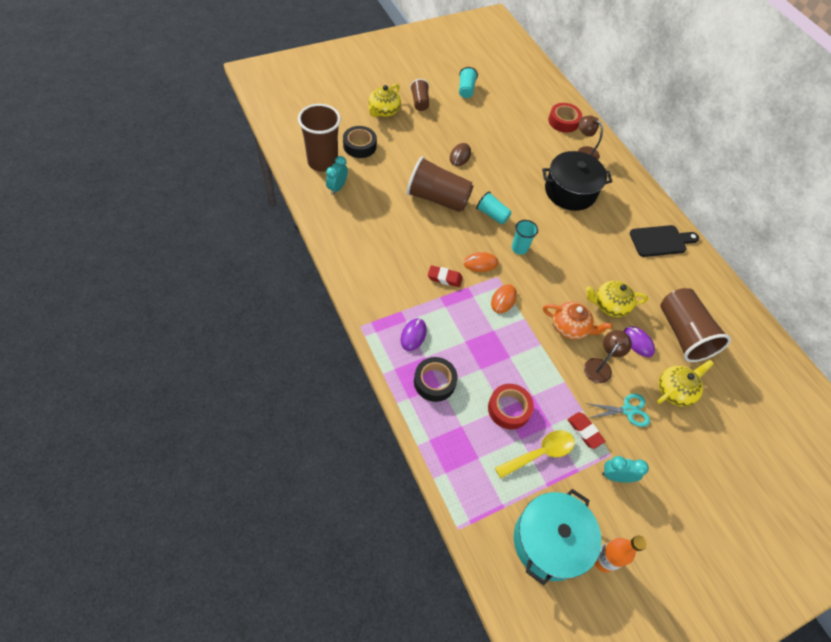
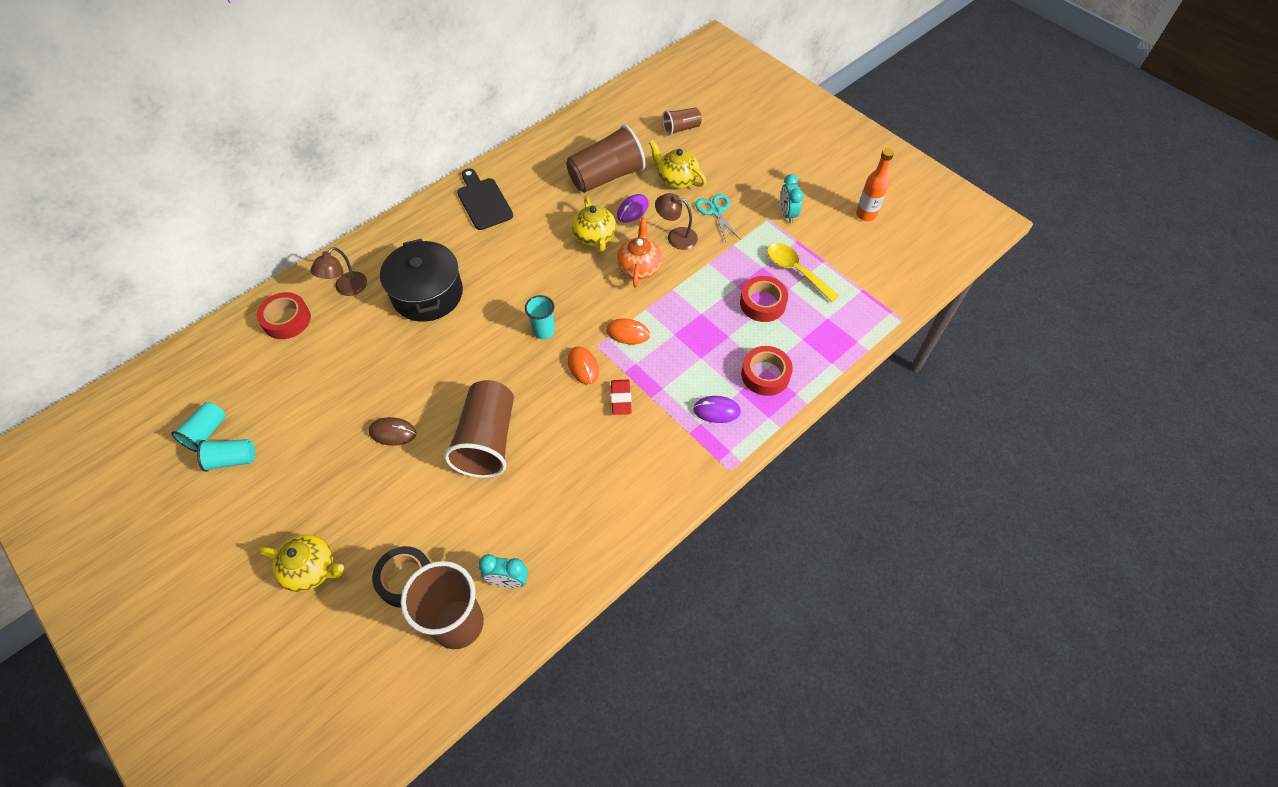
camera: 100 degrees left, 0 degrees up
(420, 102) = (277, 520): brown cup -> brown cup (681, 128)
(434, 382) = (765, 375): black tape -> red tape
(492, 215) = (497, 370): turquoise cup -> turquoise cup (206, 432)
(549, 541) = (873, 252): turquoise pot -> none
(584, 431) = (755, 240): red eraser -> none

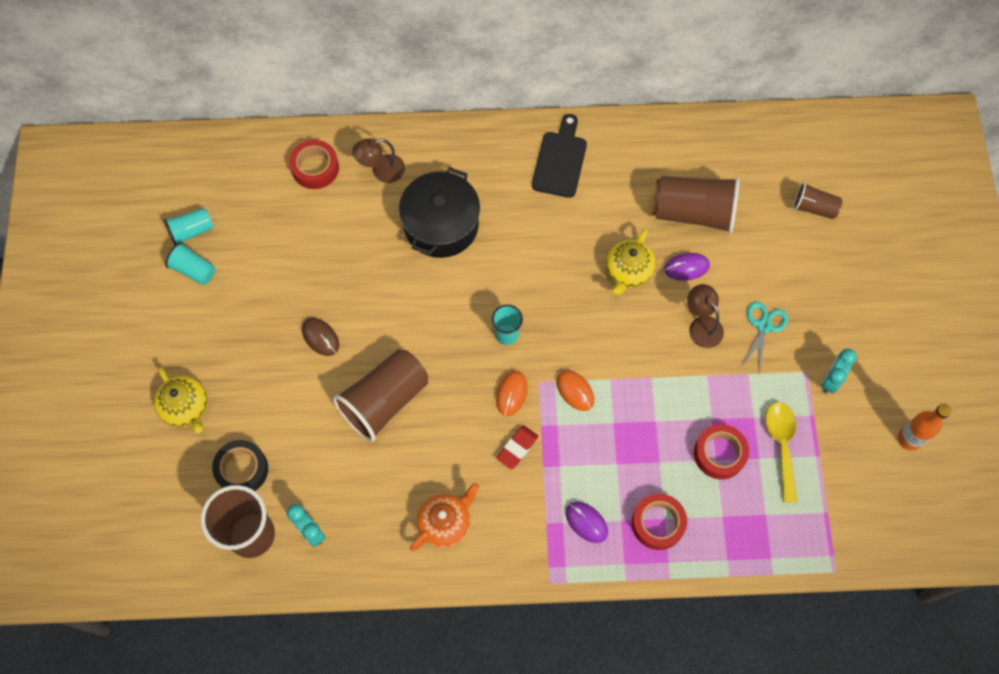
camera: 40 degrees right, 10 degrees up
(639, 267) = (641, 332): orange teapot -> orange teapot (445, 523)
(676, 179) = (757, 263): yellow teapot -> none

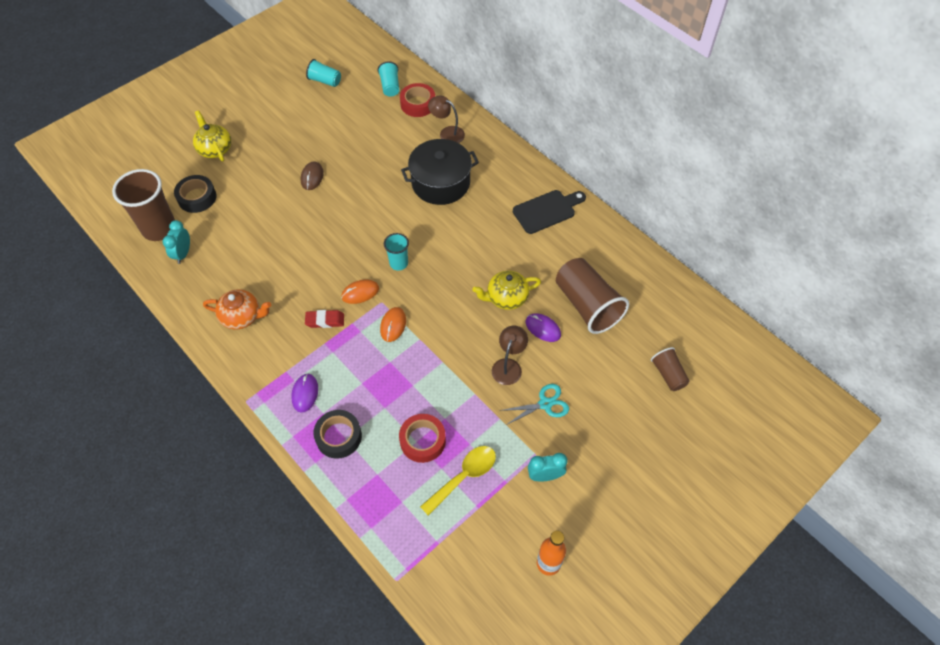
camera: 50 degrees right, 10 degrees down
(186, 407) = (215, 149): yellow teapot -> yellow teapot turned 135 degrees clockwise
(194, 270) = (302, 97): turquoise cup -> turquoise cup (390, 86)
(384, 401) = (298, 233): brown cup -> none
(658, 523) = (338, 436): red tape -> black tape

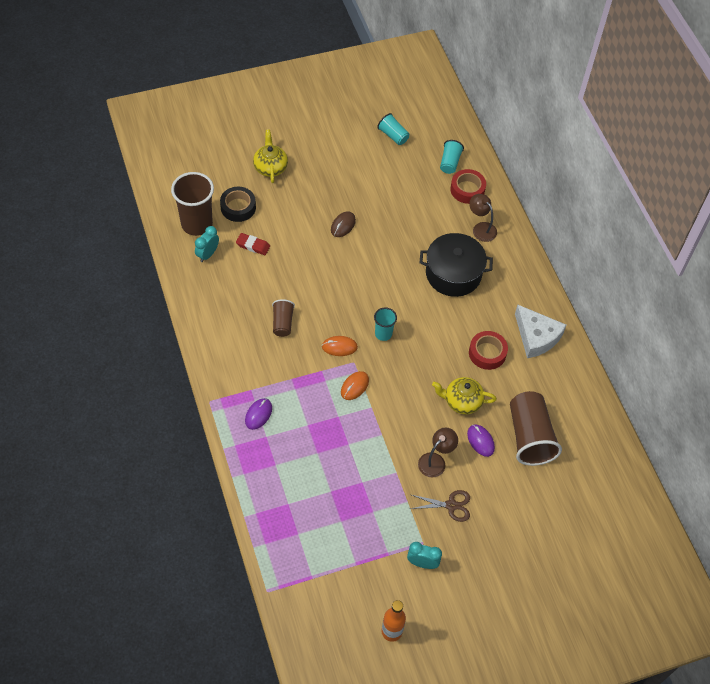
camera: 20 degrees right, 0 degrees up
(242, 316) = (234, 329): orange teapot -> none
(325, 320) = (300, 359): red eraser -> red eraser (253, 246)
(338, 436) = (270, 461): black tape -> none
(422, 440) = (336, 492): red tape -> red tape (487, 353)
(464, 476) = (356, 535): yellow spoon -> none
(545, 404) = (451, 505): turquoise scissors -> brown scissors
(547, 211) = (536, 337): black cutting board -> white cheese
(668, 374) = (570, 525): brown cup -> brown cup (282, 323)

